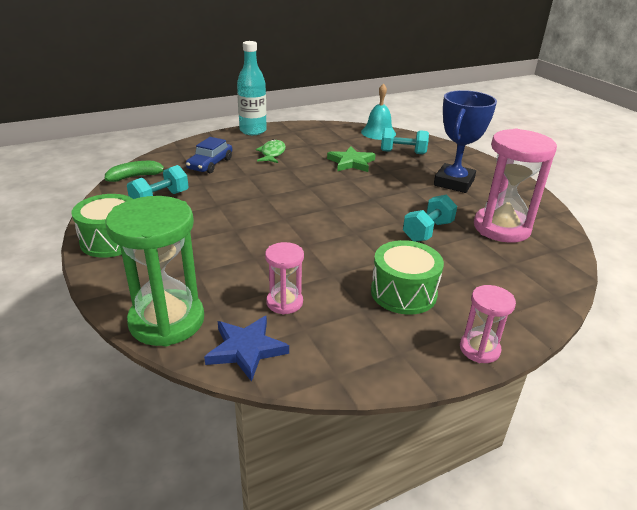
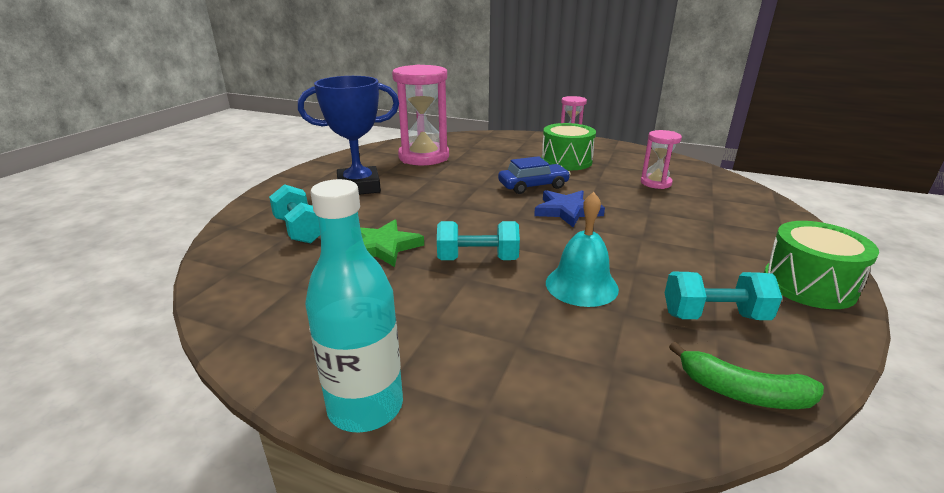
camera: 130 degrees left, 5 degrees down
(167, 321) = (760, 204): green hourglass -> none
(210, 164) = (572, 349): blue car -> blue car (533, 186)
(246, 349) = (707, 176): blue star -> blue star (567, 211)
(272, 153) = (442, 317): green fish -> none
(378, 132) = (228, 271): turquoise bell -> turquoise bell (581, 285)
(427, 231) = (476, 173): turquoise dumbbell -> turquoise dumbbell (477, 259)

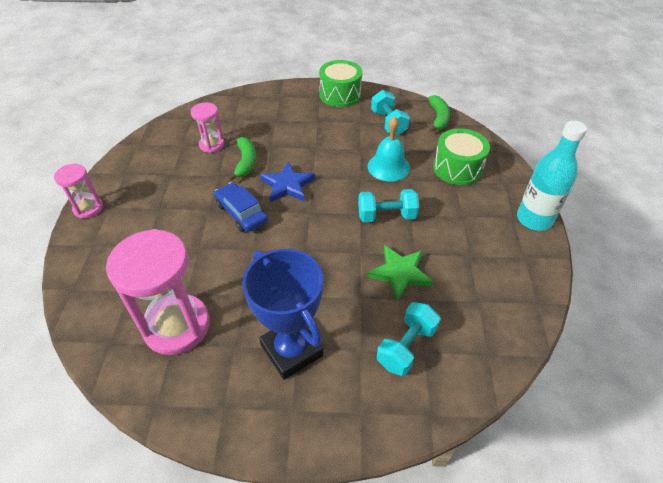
camera: 110 degrees left, 20 degrees up
(477, 259) = (386, 216): turquoise dumbbell -> turquoise dumbbell turned 75 degrees counterclockwise
(566, 161) = (167, 201): green drum -> green drum (457, 168)
(618, 195) = (245, 162): none -> green banana

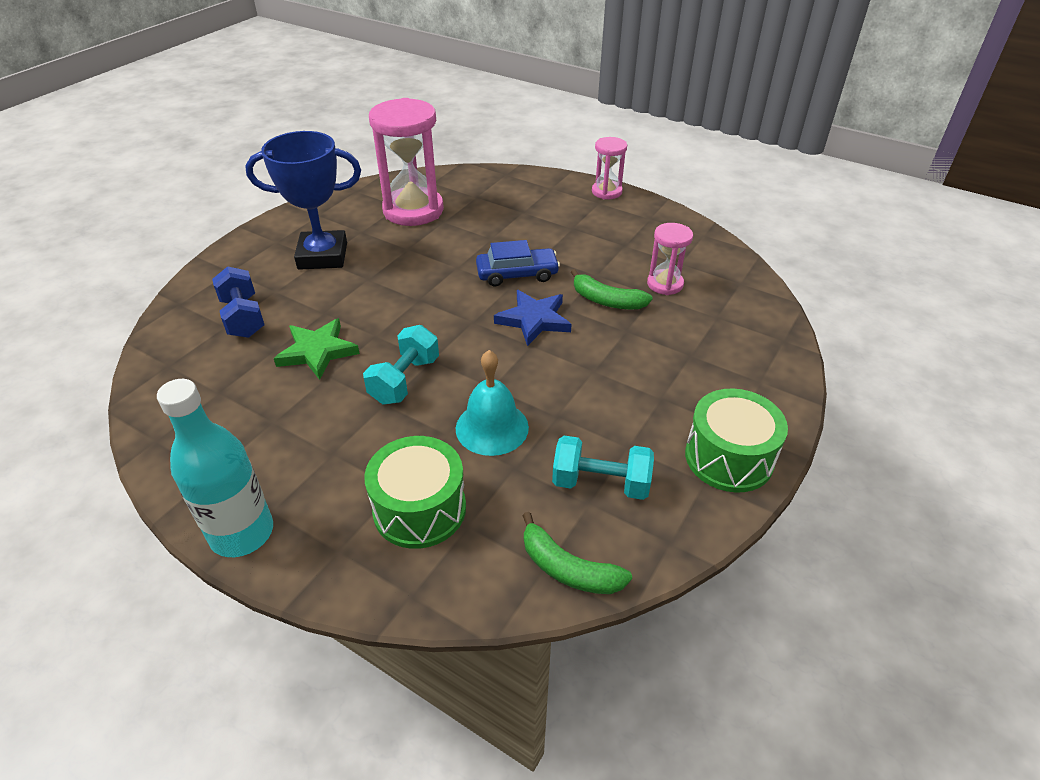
camera: 120 degrees right, 5 degrees down
(406, 347) = (243, 317): turquoise dumbbell -> blue dumbbell

